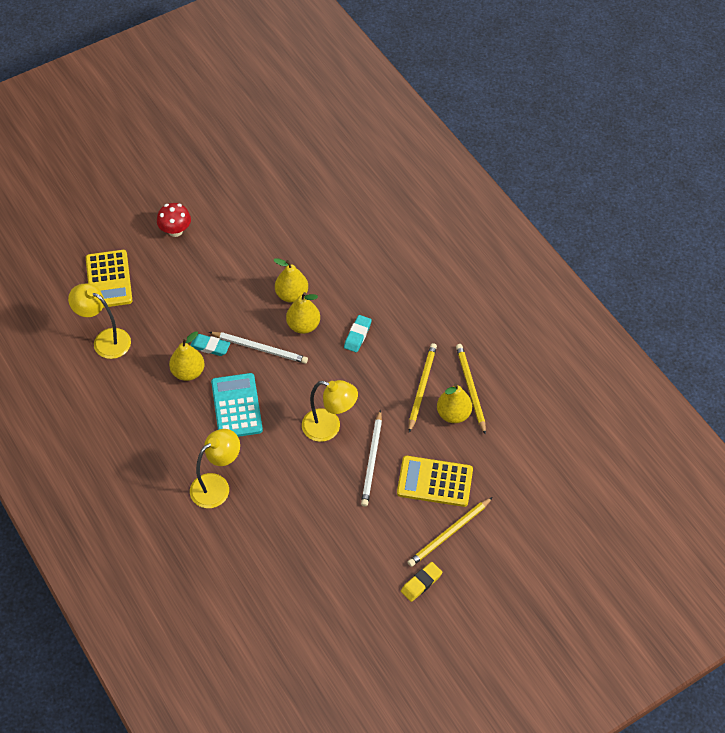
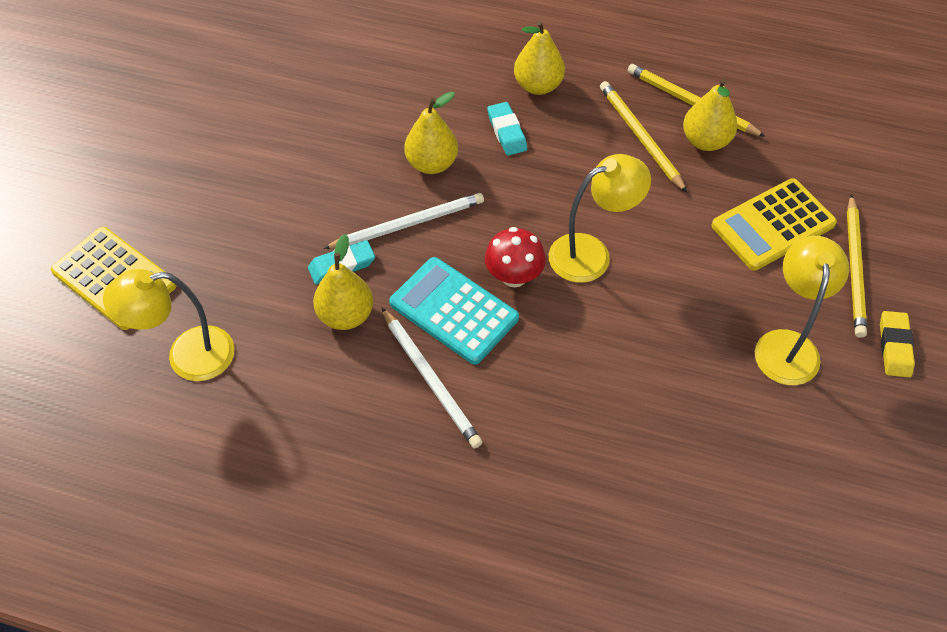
camera: 40 degrees left, 0 degrees up
(175, 230) = (149, 163): red mushroom -> red mushroom (514, 276)
(217, 486) = (536, 426): yellow lamp -> yellow lamp (787, 345)
(292, 295) = (380, 140): yellow pear -> yellow pear (538, 86)
(372, 460) = (681, 253): white pencil -> white pencil (431, 380)

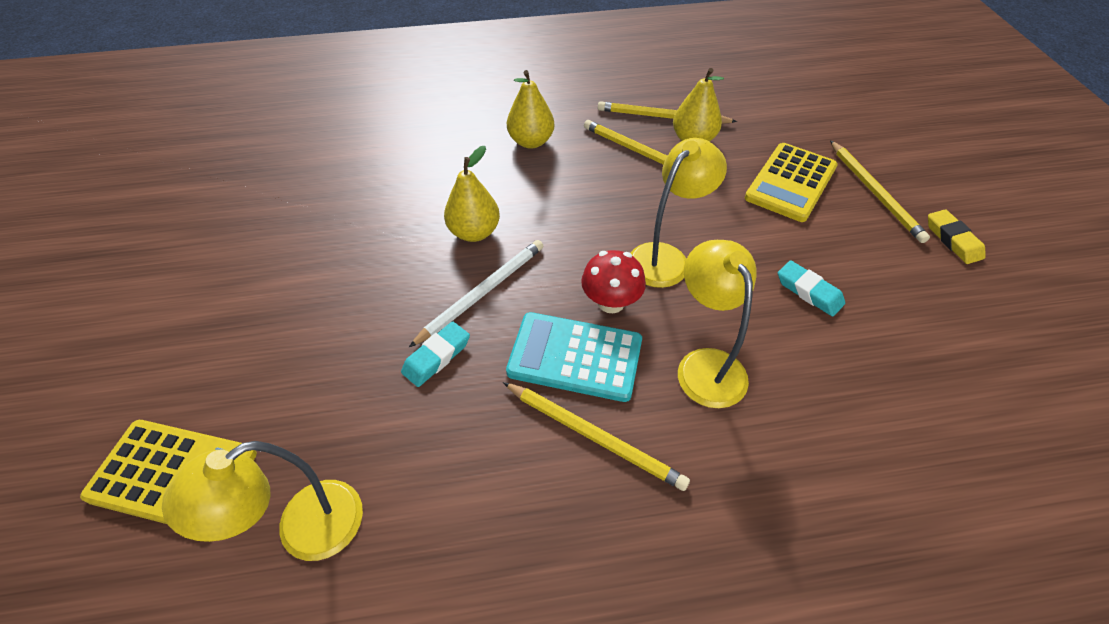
camera: 25 degrees left, 5 degrees down
(346, 315) = (468, 406): yellow pear -> none
(431, 380) = (594, 436): white pencil -> yellow pencil
(507, 132) = (527, 184): turquoise eraser -> turquoise eraser (809, 291)
(787, 345) = (876, 270): yellow lamp -> yellow lamp (705, 364)

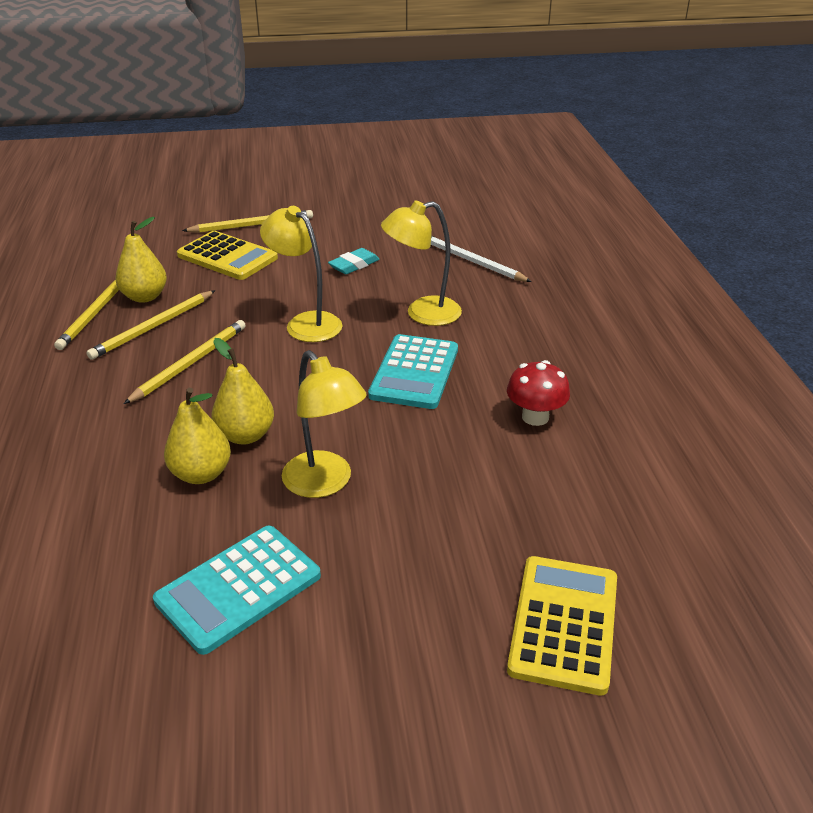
camera: 90 degrees left, 15 degrees down
(294, 249) = (238, 588): none -> turquoise calculator
(304, 531) = (597, 514): yellow lamp -> yellow lamp (325, 483)
(437, 357) = (414, 451): turquoise eraser -> none
(482, 292) = (335, 426): white pencil -> white pencil (471, 261)
(531, 141) = (98, 398): yellow pear -> yellow pear (201, 474)
(594, 436) = (489, 365): yellow pencil -> yellow pencil (190, 363)
(611, 302) = (355, 353): red mushroom -> red mushroom (535, 417)
(953, 240) = (311, 207): yellow eraser -> none

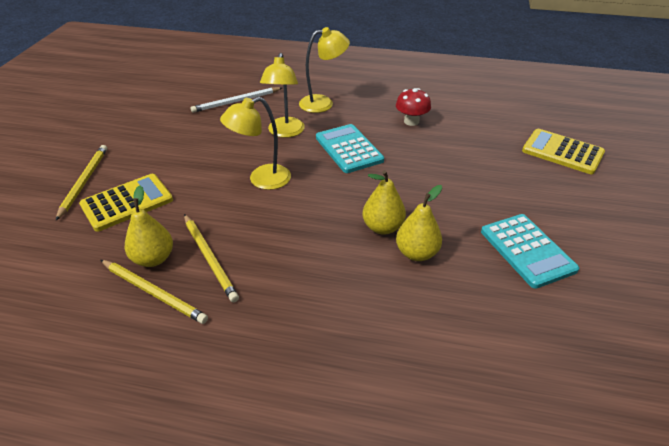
camera: 70 degrees left, 5 degrees up
(190, 363) = (278, 243): yellow pencil -> none
(325, 483) = (443, 202): yellow lamp -> yellow lamp (323, 103)
(354, 265) = (199, 145): turquoise eraser -> none
(414, 372) = (349, 149): turquoise calculator -> turquoise calculator turned 150 degrees counterclockwise

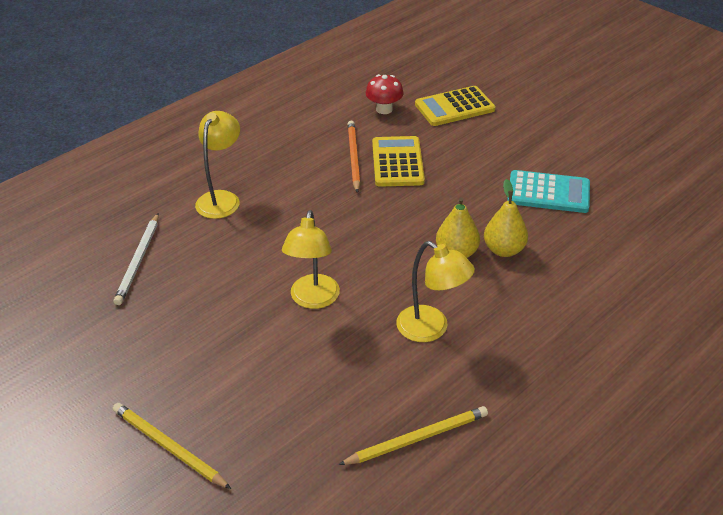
camera: 55 degrees left, 0 degrees up
(127, 203) = (250, 418): yellow calculator -> yellow calculator (397, 162)
(153, 259) = (367, 424): yellow pear -> none
(210, 258) = (401, 381): yellow pencil -> none
(285, 132) = (246, 249): yellow lamp -> yellow lamp (431, 329)
(349, 149) = (323, 219): turquoise calculator -> none
(411, 121) = (322, 160): red mushroom -> red mushroom (384, 109)
(432, 132) = (353, 157): none -> orange pencil

